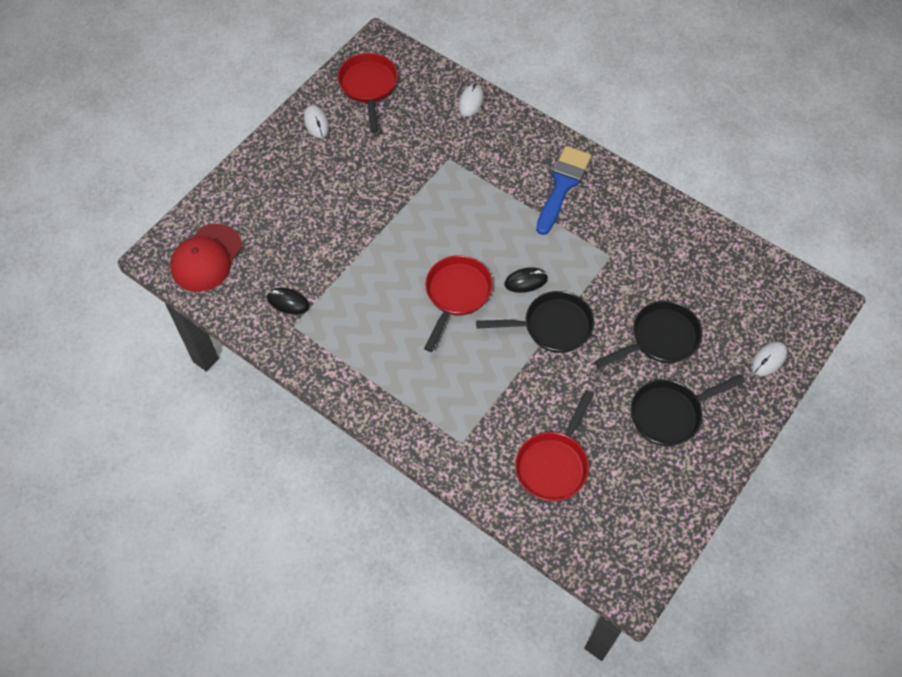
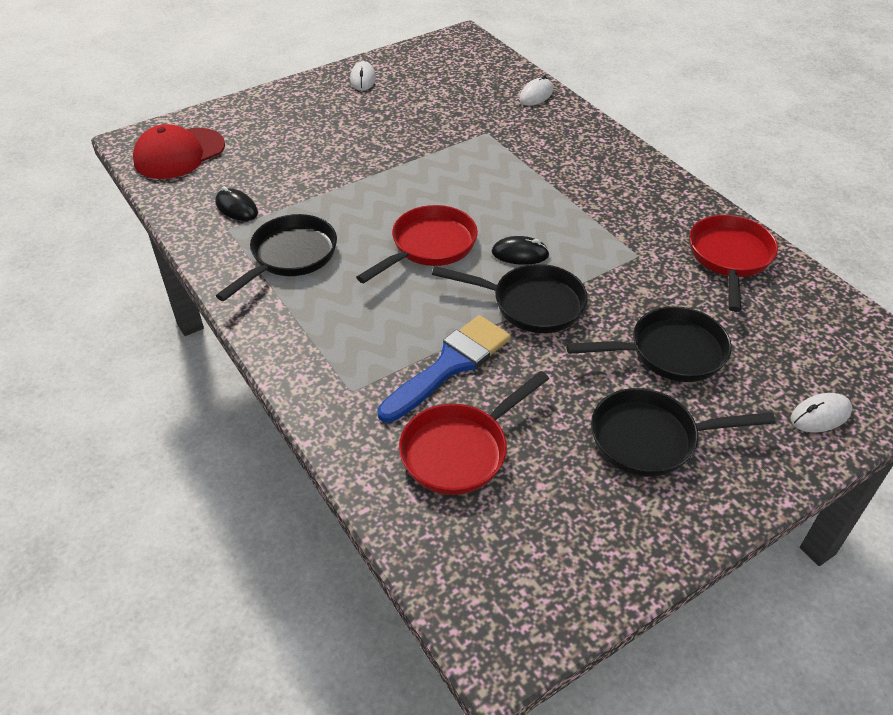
camera: 20 degrees right, 15 degrees down
(356, 338) = (290, 257): none -> black pan
(369, 87) = (433, 64): red pan -> red pan (729, 258)
(562, 186) = (607, 181): blue brush -> blue brush (449, 365)

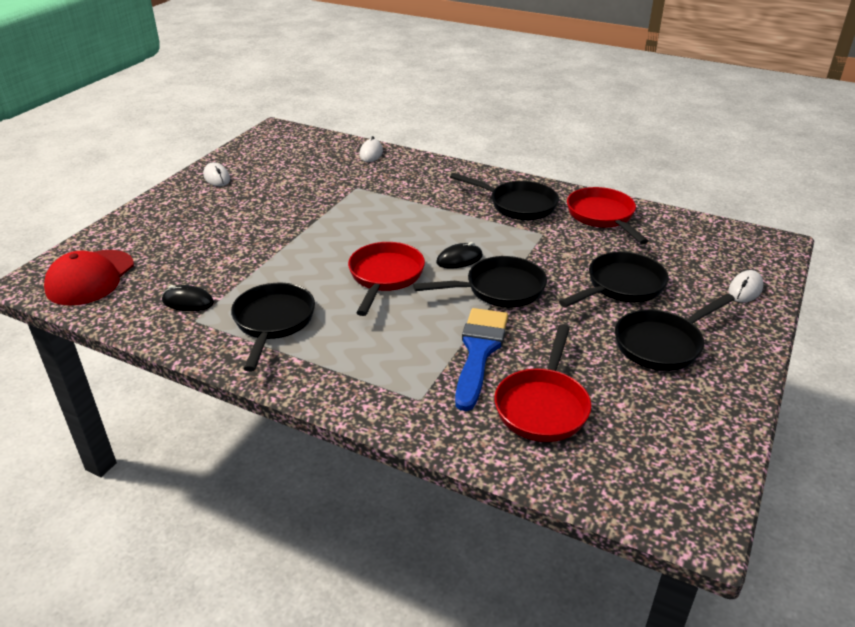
camera: 30 degrees left, 10 degrees down
(642, 210) = (518, 205): none -> black pan

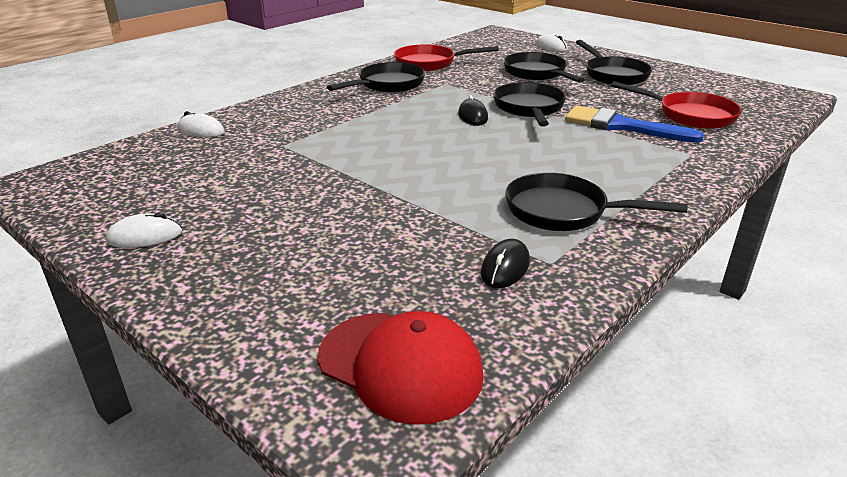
camera: 75 degrees left, 5 degrees down
(385, 277) = (490, 149): red pan -> none

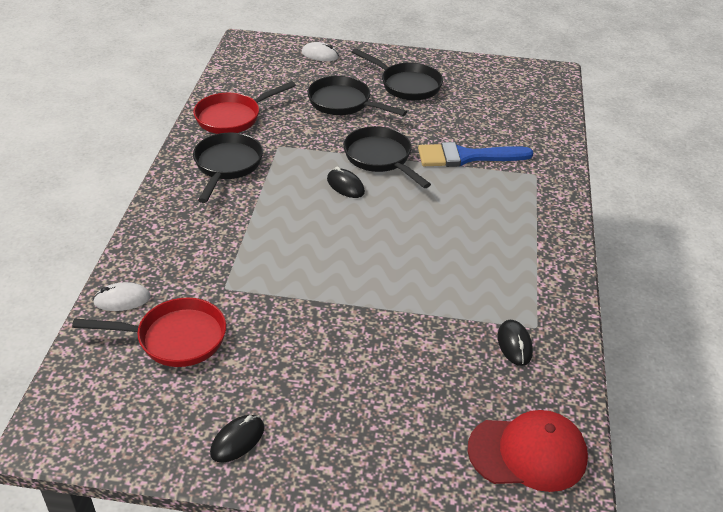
camera: 35 degrees left, 10 degrees up
(145, 236) = (237, 440): white mouse -> black mouse
(563, 211) = (505, 273): black pan -> none
(690, 115) = (503, 125): red pan -> red pan (175, 338)

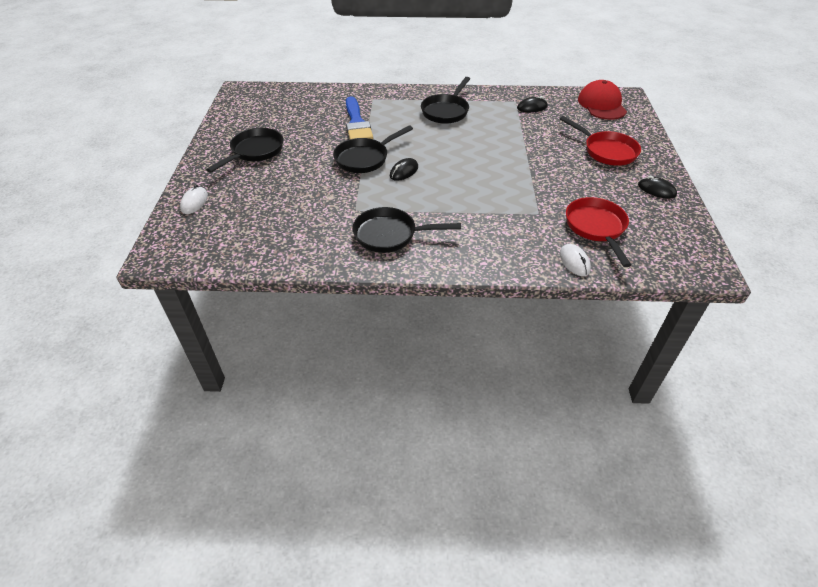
camera: 95 degrees left, 5 degrees up
(232, 117) = (311, 243): red pan -> red pan (606, 151)
(343, 103) = (284, 181): black pan -> black pan (446, 111)

